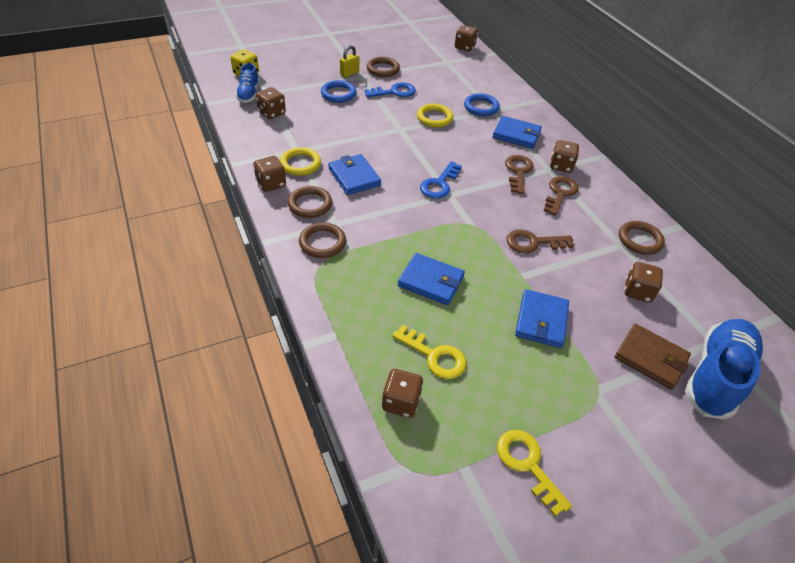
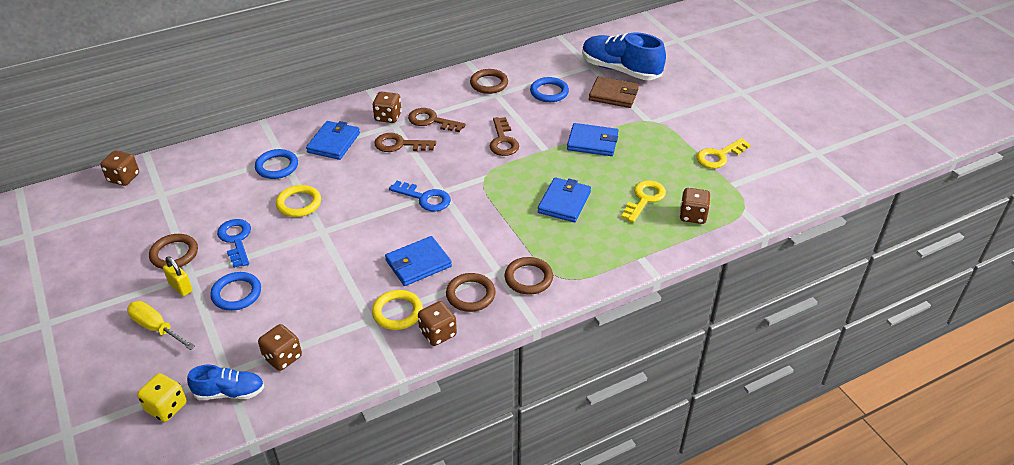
camera: 90 degrees left, 5 degrees down
(314, 67) = (156, 328): none -> yellow screwdriver
(637, 291) = (549, 92): brown dice -> blue ring
(650, 358) = (613, 95): brown wallet -> brown wallet turned 75 degrees clockwise

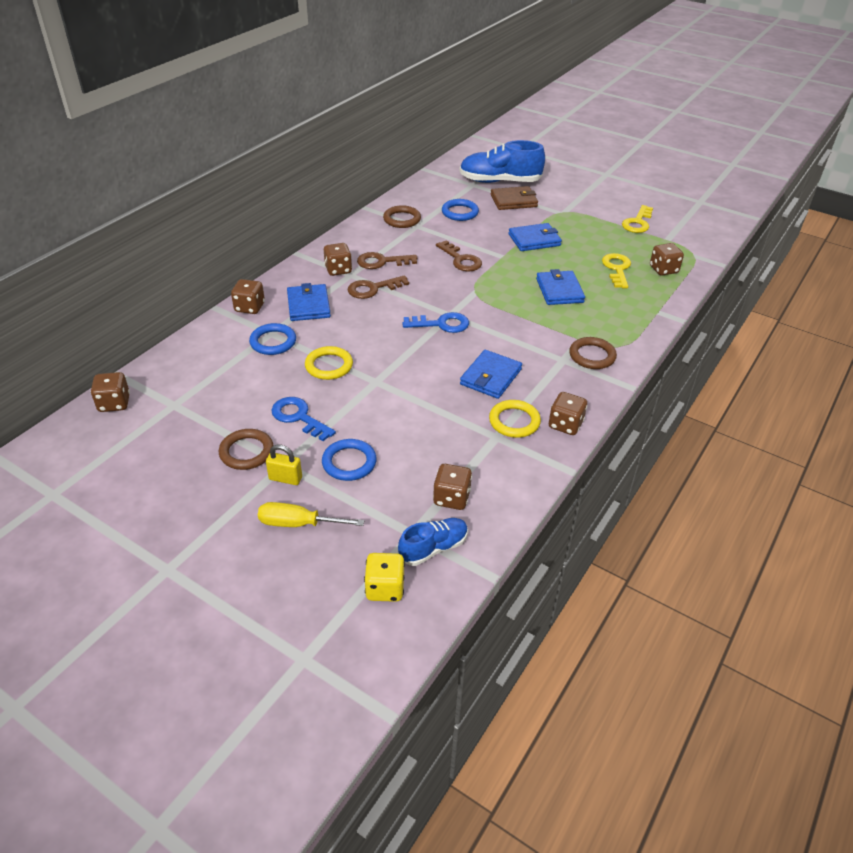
camera: 30 degrees left, 0 degrees up
(287, 129) = (249, 307): none -> brown dice
(470, 295) = (560, 385): brown ring -> none

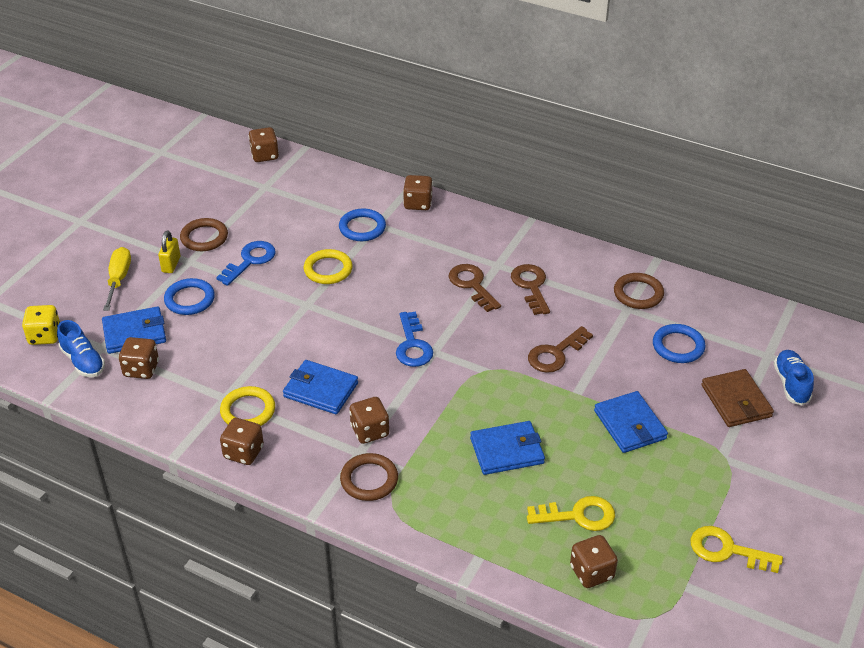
camera: 85 degrees right, 0 degrees up
(308, 305) = (429, 242): blue wallet -> blue wallet (134, 333)
(338, 270) = (504, 254): brown dice -> brown dice (369, 431)
(499, 181) = (791, 384): blue shoe -> blue shoe, size x0.55

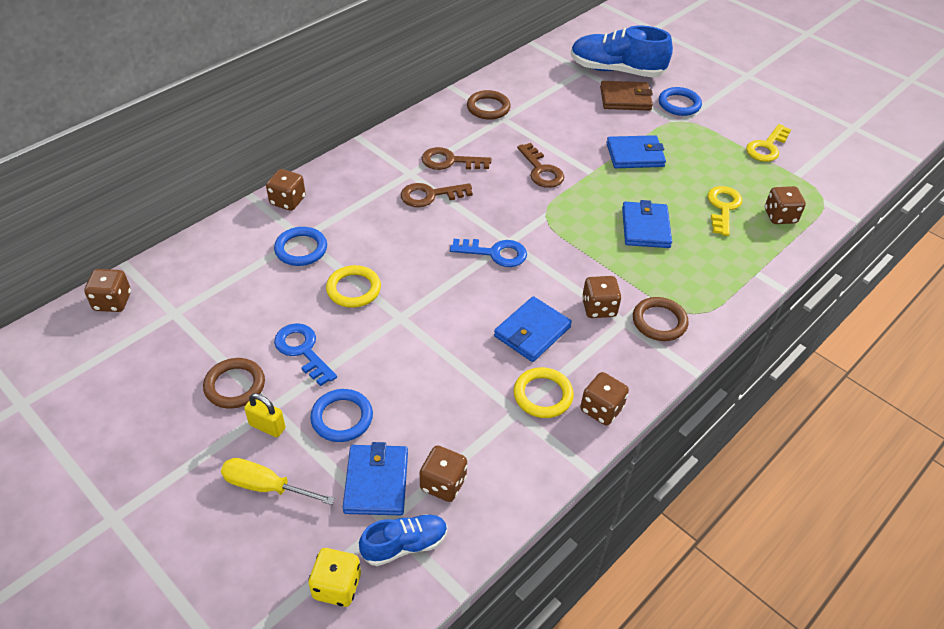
camera: 75 degrees left, 5 degrees up
(678, 346) = (558, 107): blue ring -> blue ring (679, 104)
(791, 384) = (616, 70): blue shoe -> blue shoe, size x1.81

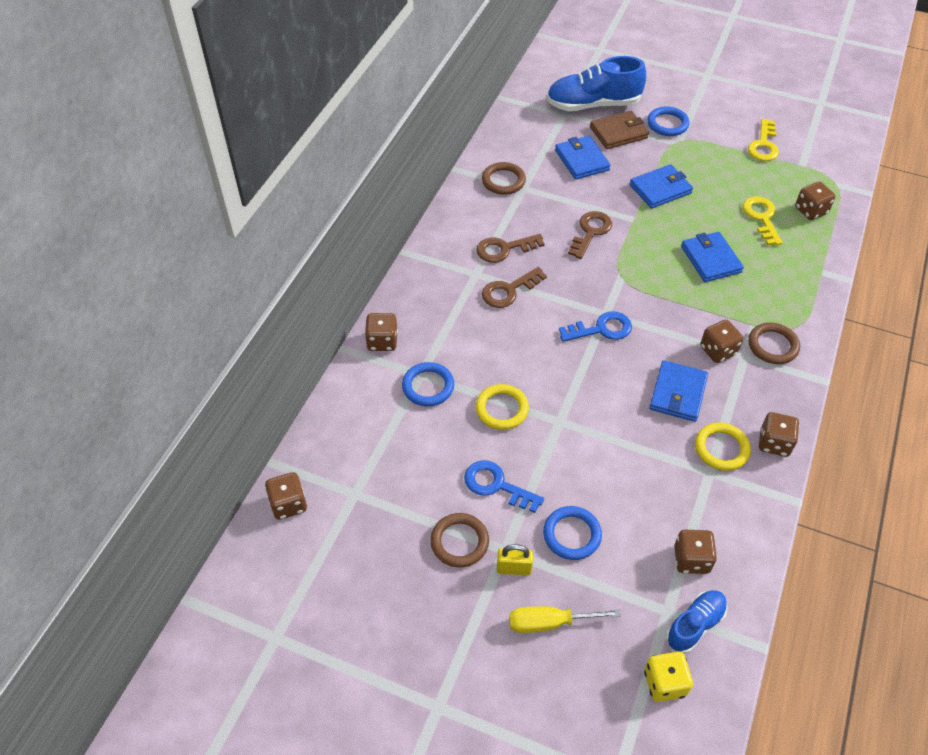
camera: 20 degrees left, 5 degrees up
(376, 482) = (637, 580): blue wallet -> blue wallet (582, 160)
(541, 171) = (590, 232): brown key -> brown key turned 105 degrees counterclockwise

